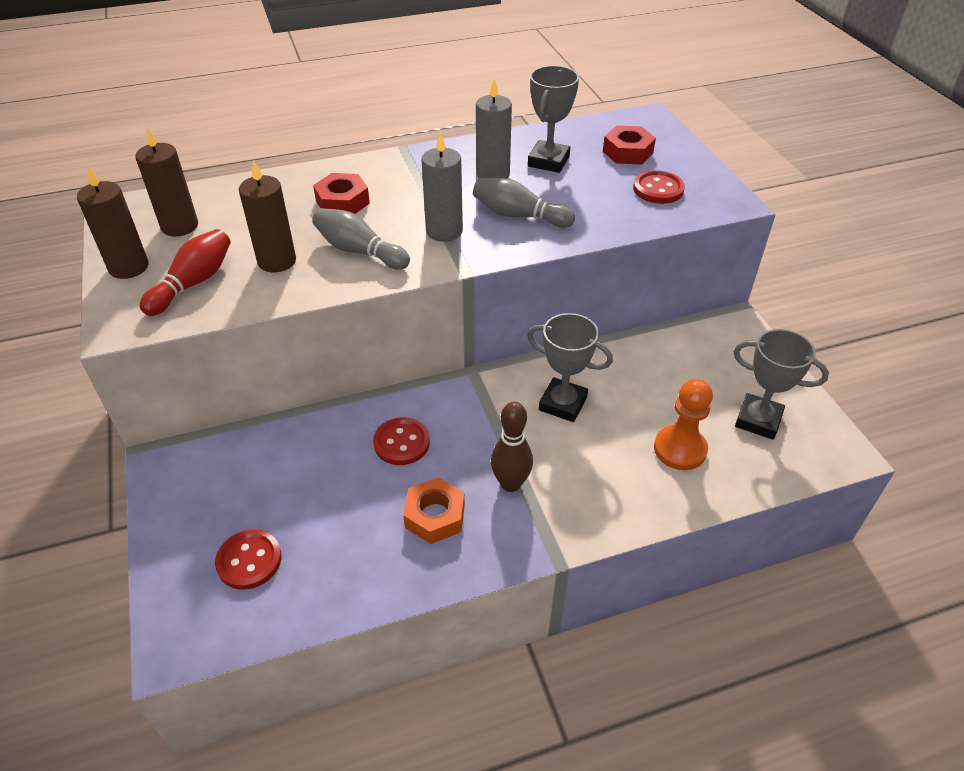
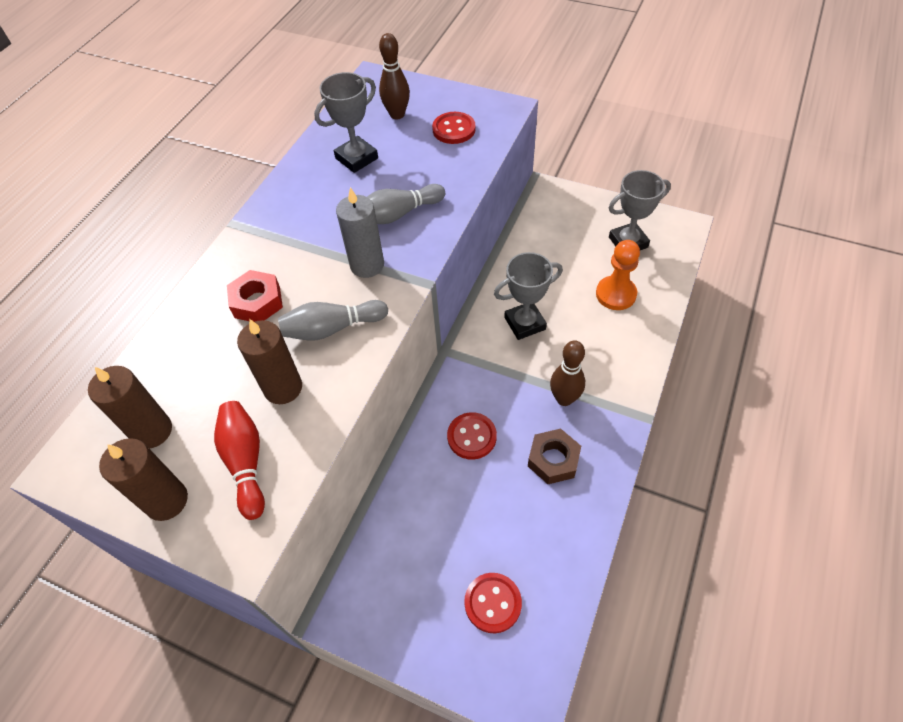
camera: 45 degrees left, 10 degrees up
(435, 516) = (553, 460): orange nut -> brown nut
(493, 174) = (334, 196): grey candle -> none
(548, 161) = (356, 158): grey trophy -> grey trophy turned 75 degrees clockwise
(627, 152) = (397, 115): red nut -> brown bowling pin

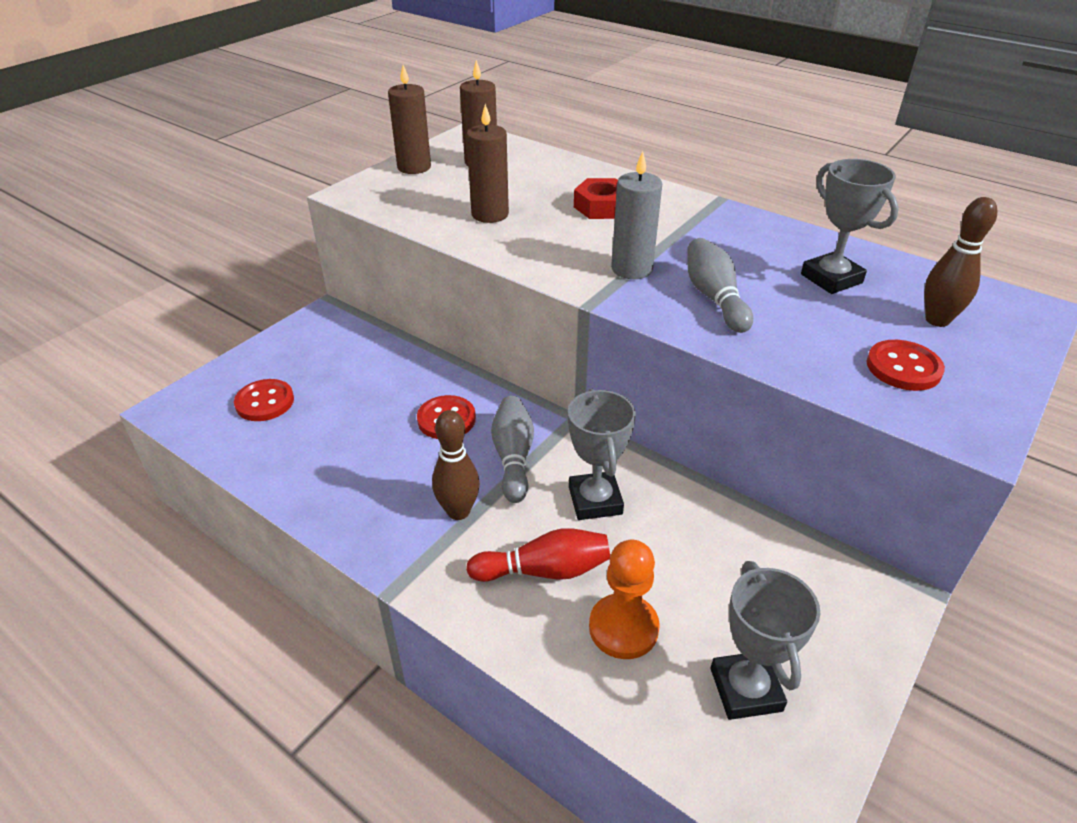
camera: 100 degrees right, 15 degrees down
(246, 462) = (425, 196): red bowling pin -> red bowling pin (544, 570)
(332, 328) = (548, 242): grey bowling pin -> grey bowling pin (513, 457)
(553, 460) = (381, 480): brown nut -> none

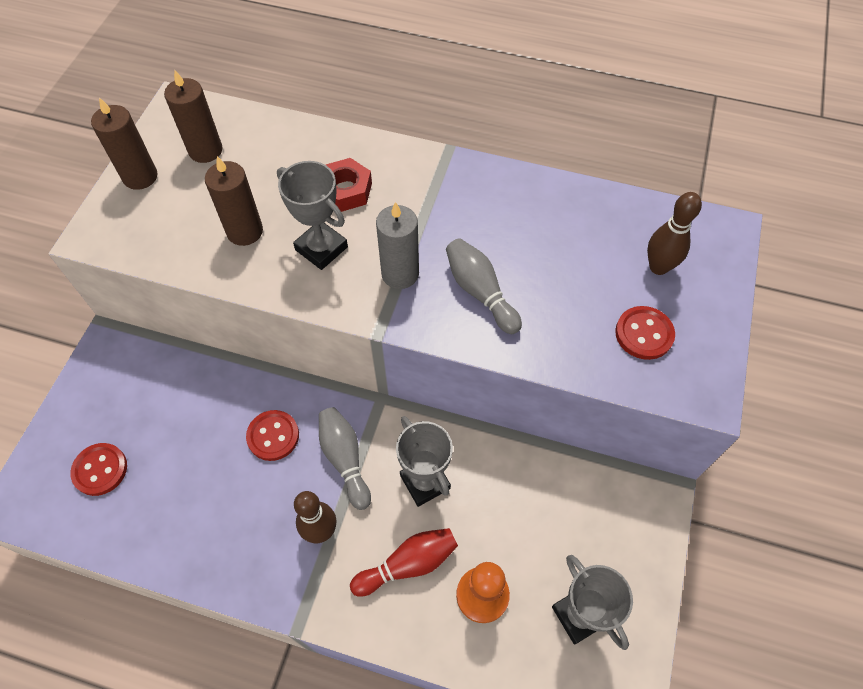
camera: 20 degrees left, 20 degrees up
(831, 278) = (568, 237): grey trophy -> grey trophy (321, 248)

